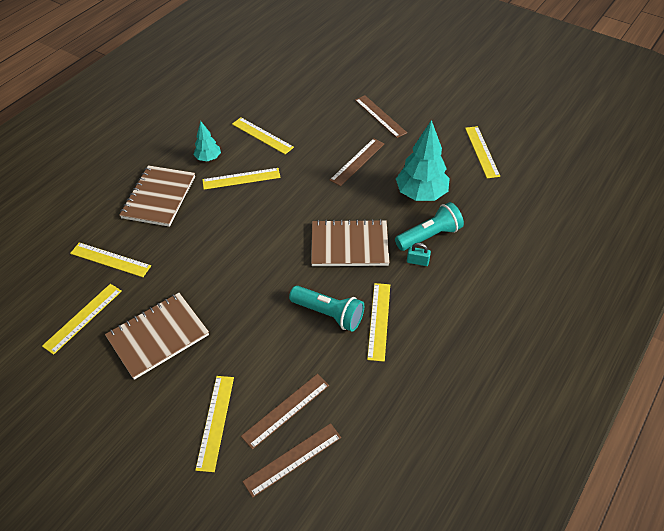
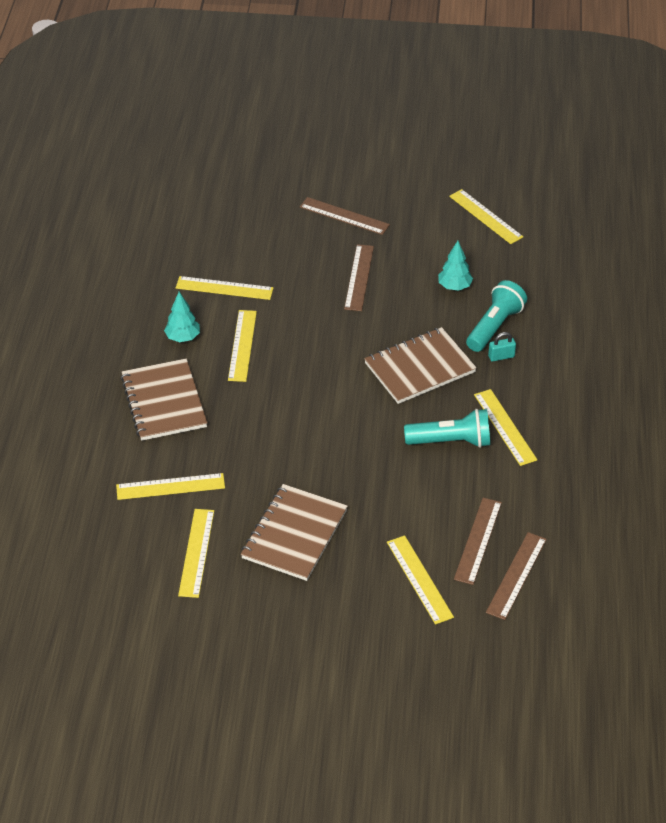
camera: 30 degrees left, 5 degrees down
(241, 179) = (242, 345): yellow ruler -> yellow ruler turned 45 degrees counterclockwise
(421, 194) = (454, 286): turquoise tree -> turquoise tree, size x0.54

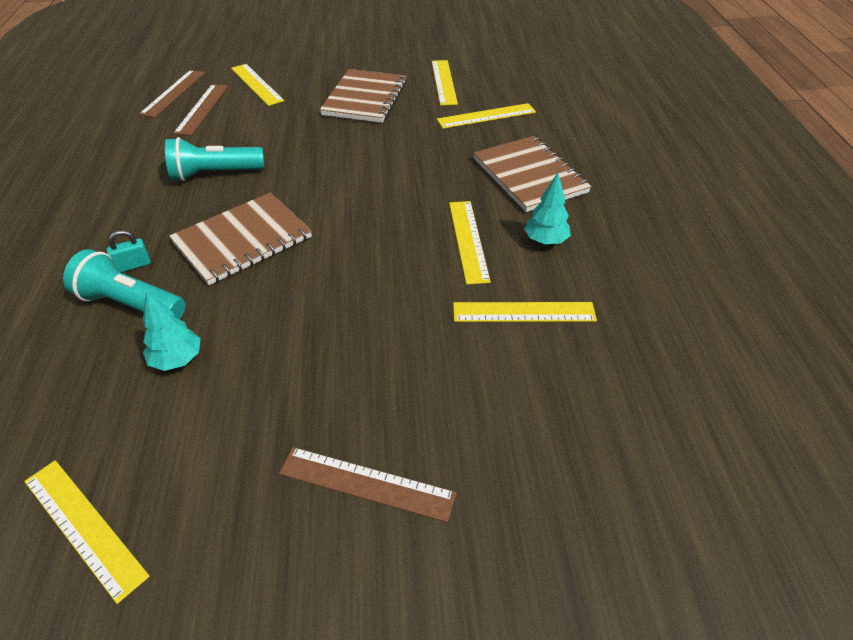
camera: 170 degrees right, 0 degrees up
(359, 277) = (328, 356): brown ruler -> none
(494, 326) = (130, 304): turquoise flashlight -> turquoise flashlight turned 90 degrees clockwise
(505, 427) = (151, 192): yellow ruler -> none

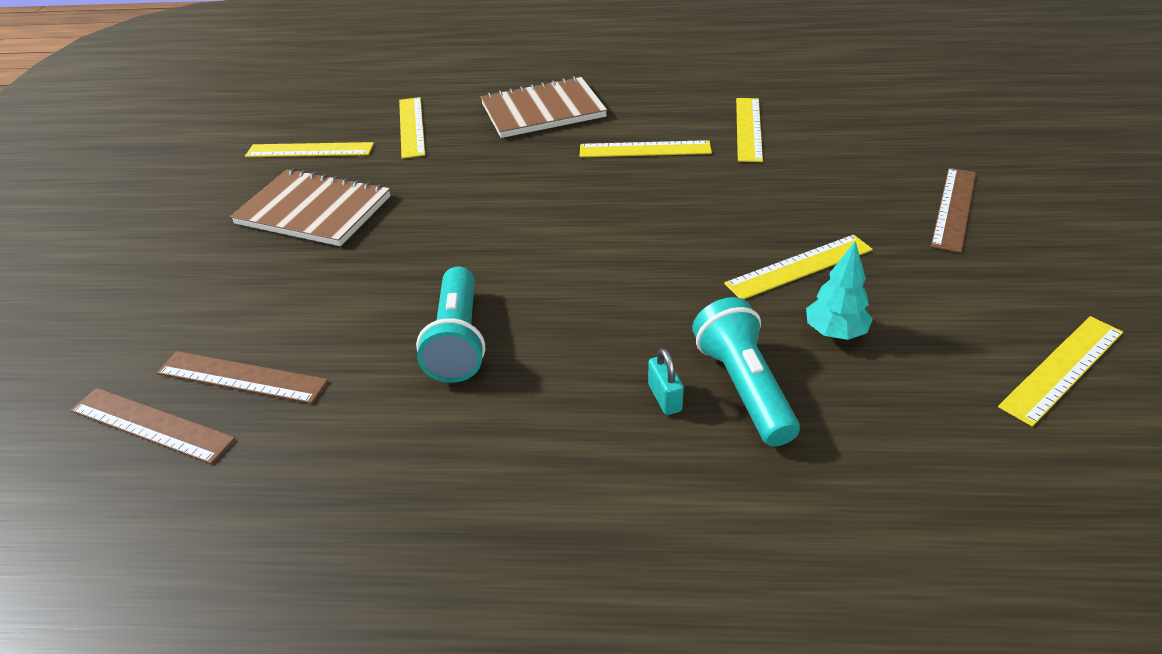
camera: 80 degrees left, 5 degrees down
(130, 304) = (743, 387): turquoise flashlight -> turquoise flashlight turned 135 degrees clockwise
(242, 240) = (622, 301): brown notebook -> none
(256, 84) = (194, 318): yellow ruler -> yellow ruler (799, 267)
(545, 241) = (651, 111): turquoise tree -> none

